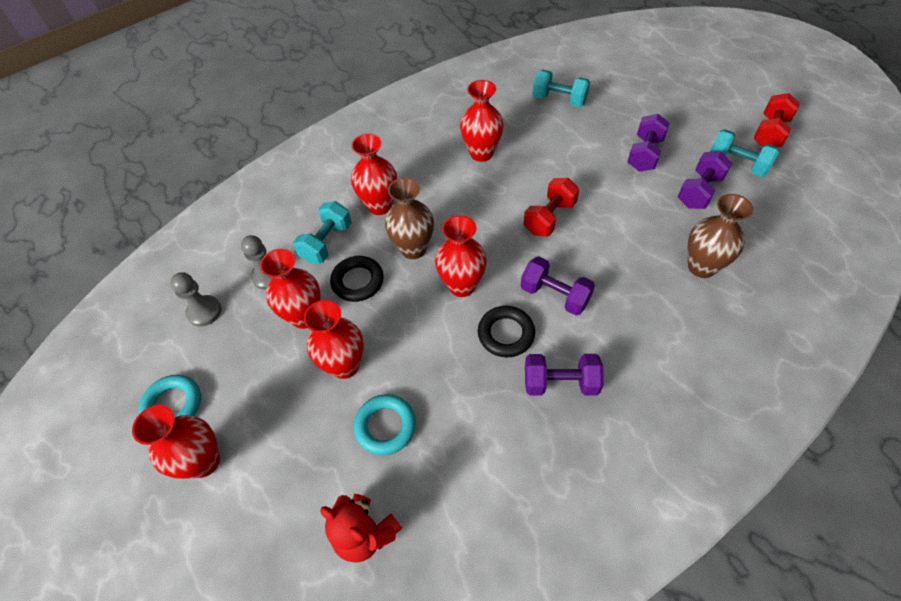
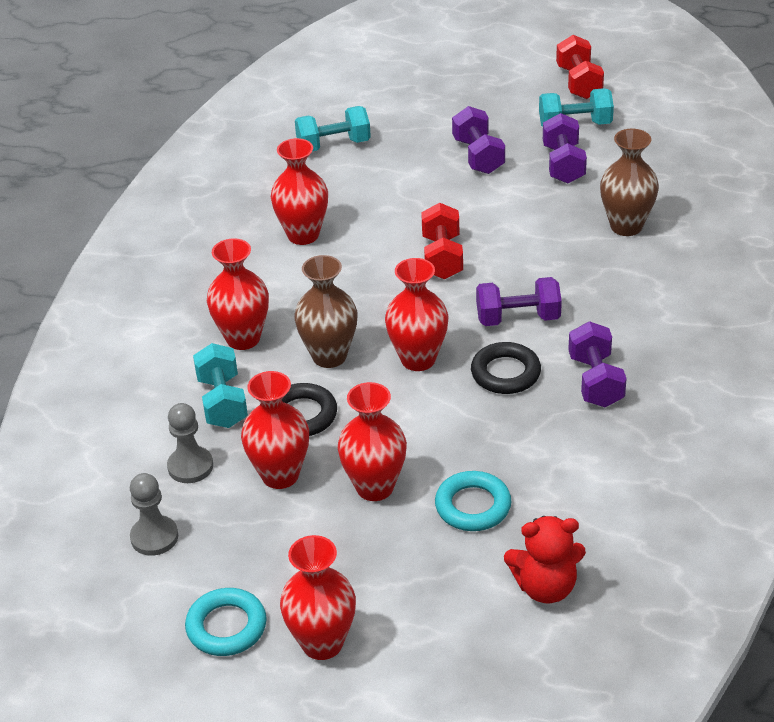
camera: 40 degrees left, 15 degrees down
(560, 383) = (595, 381): purple dumbbell -> purple dumbbell turned 60 degrees counterclockwise

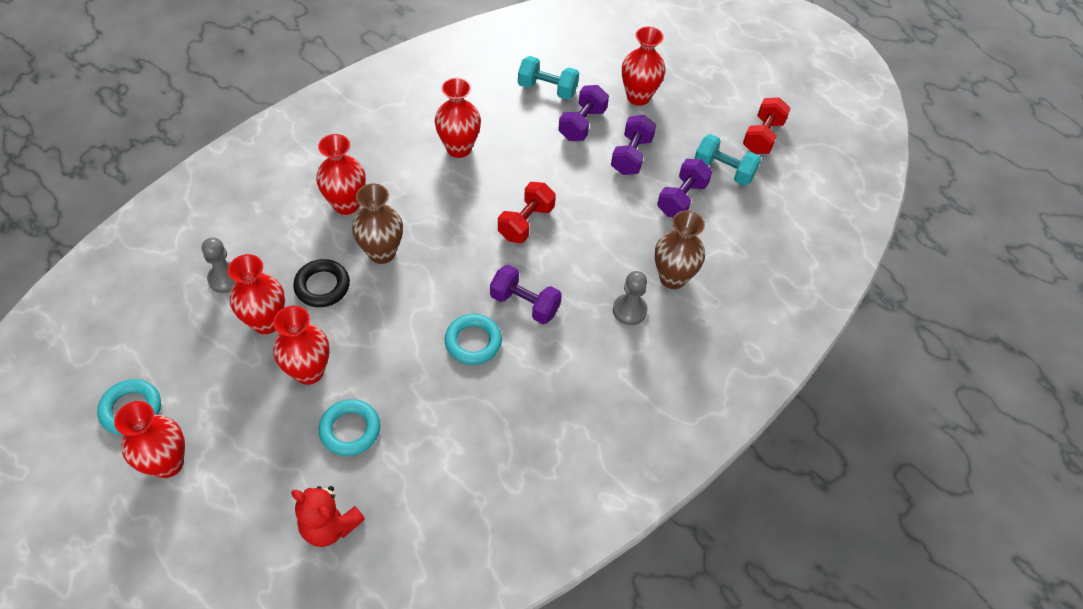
camera: 30 degrees right, 15 degrees up
(154, 537) = (158, 315): grey pawn -> grey pawn (629, 310)
(222, 402) = (289, 244): turquoise dumbbell -> none
(418, 359) = (431, 292): red vase -> red vase (638, 97)
(505, 373) = (473, 342): black ring -> turquoise ring
(595, 381) = (523, 389): purple dumbbell -> purple dumbbell (582, 124)

